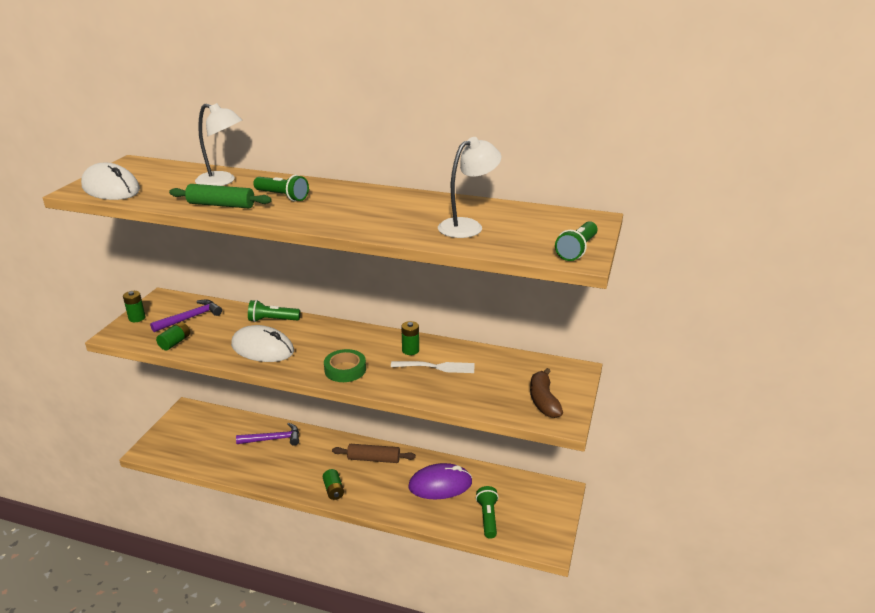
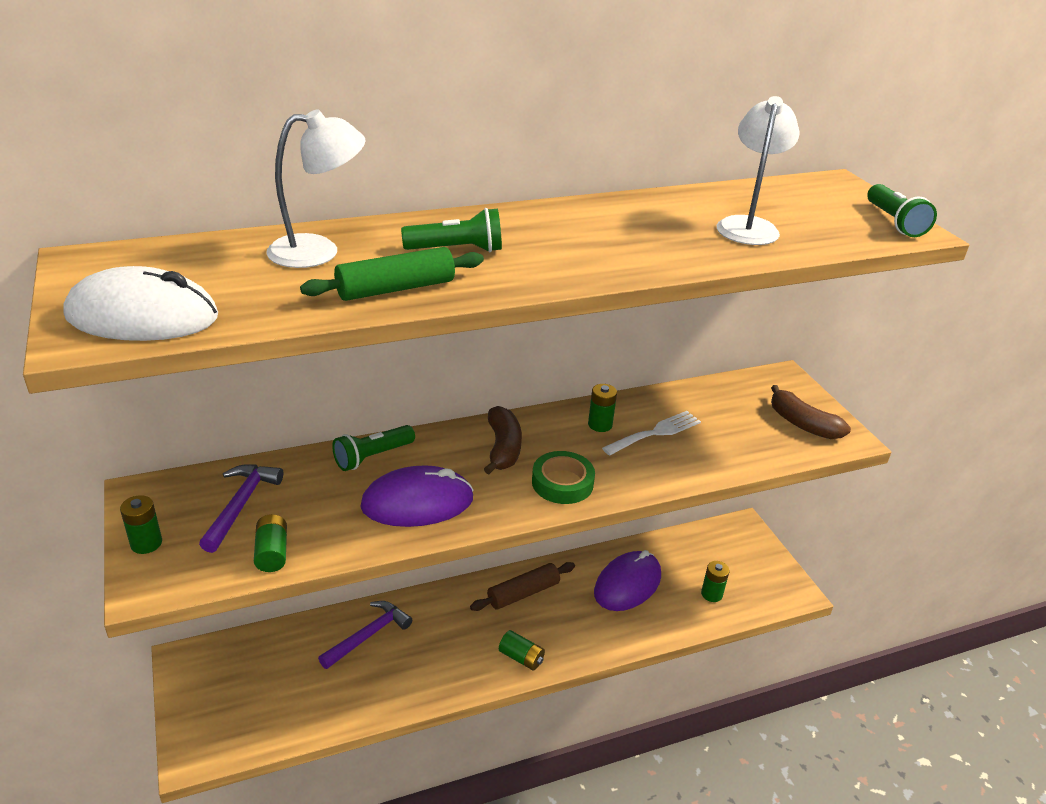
camera: 40 degrees left, 5 degrees up
(262, 348) = (417, 502): white mouse -> purple mouse
(340, 341) = (503, 448): none -> brown banana
(488, 517) = (711, 594): green flashlight -> green battery

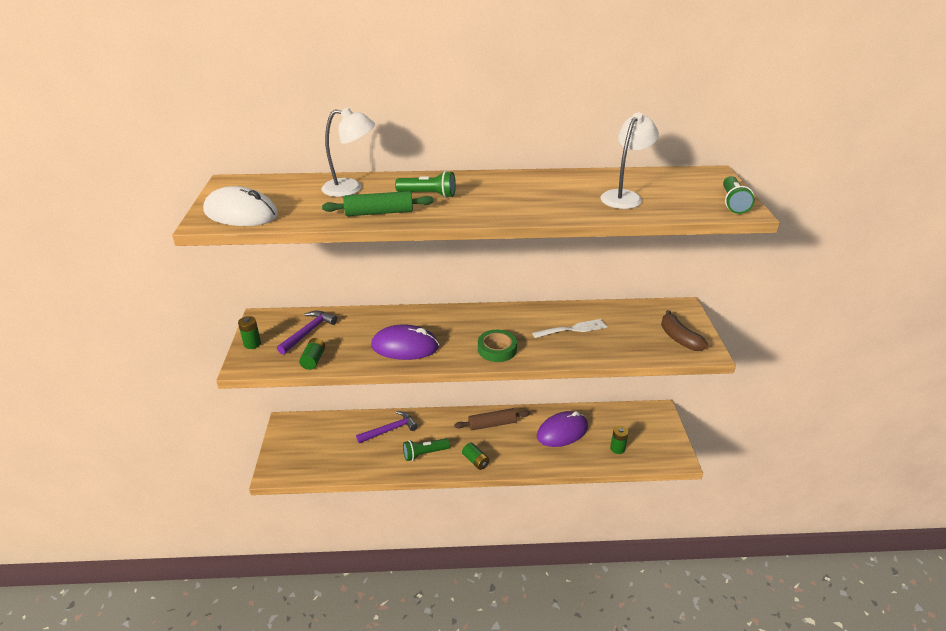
camera: 20 degrees right, 0 degrees up
(372, 457) = (391, 317): green flashlight -> green flashlight (424, 453)
(503, 448) = (470, 324): brown banana -> none
(600, 425) = (539, 319): green battery -> none

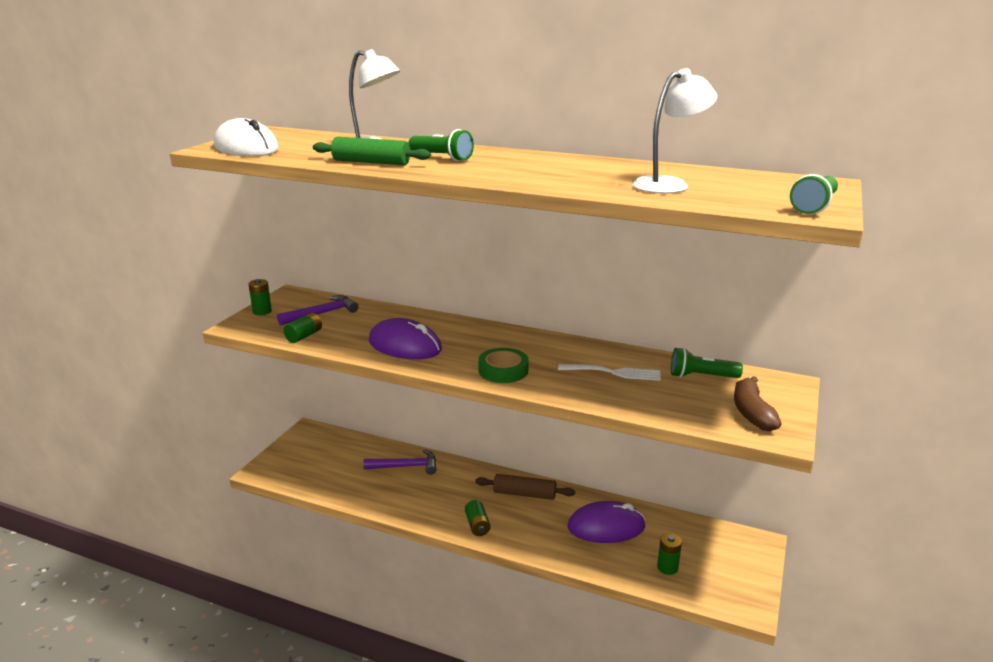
camera: 25 degrees right, 10 degrees down
(424, 453) = (425, 500): green flashlight -> green flashlight (701, 376)

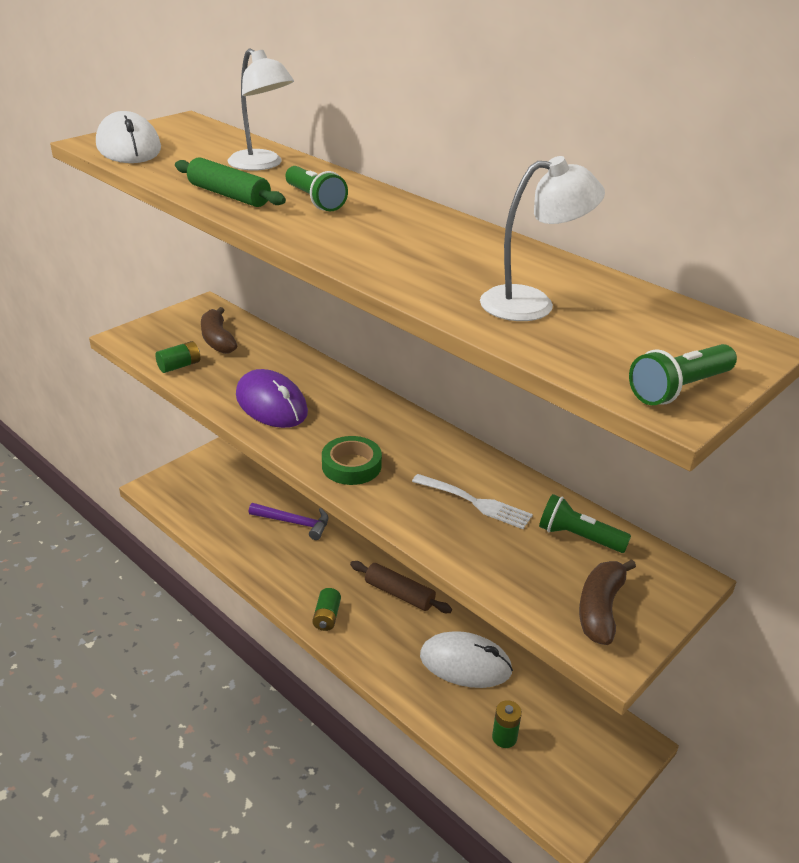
camera: 20 degrees right, 10 degrees up
(262, 311) = (161, 323): green battery -> none
(322, 314) = (217, 340): purple hammer -> brown banana
(606, 527) = (465, 663): purple mouse -> white mouse

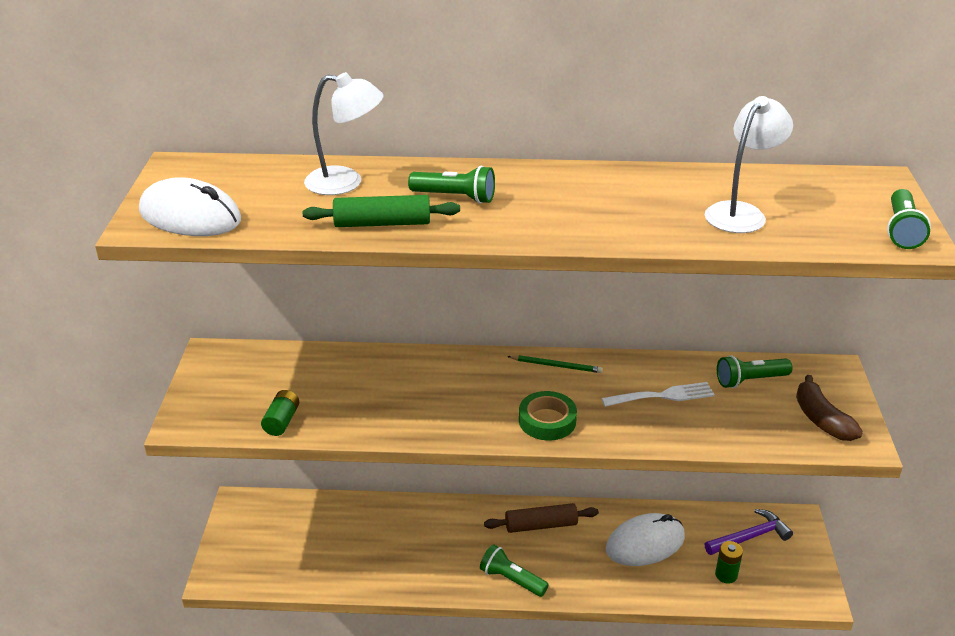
camera: 40 degrees left, 0 degrees up
(217, 340) = (277, 379): brown banana -> none
(271, 404) = (414, 409): purple mouse -> none
(294, 523) = (389, 524): purple hammer -> purple hammer (749, 537)
(327, 617) = (511, 580): green battery -> green flashlight
(422, 433) = (556, 366): none -> green pencil

